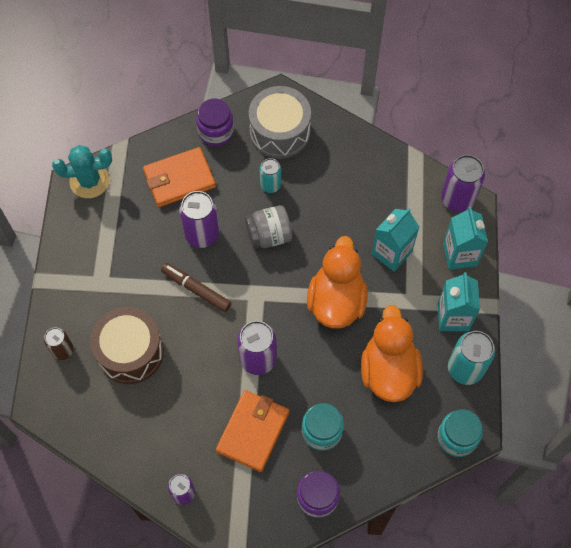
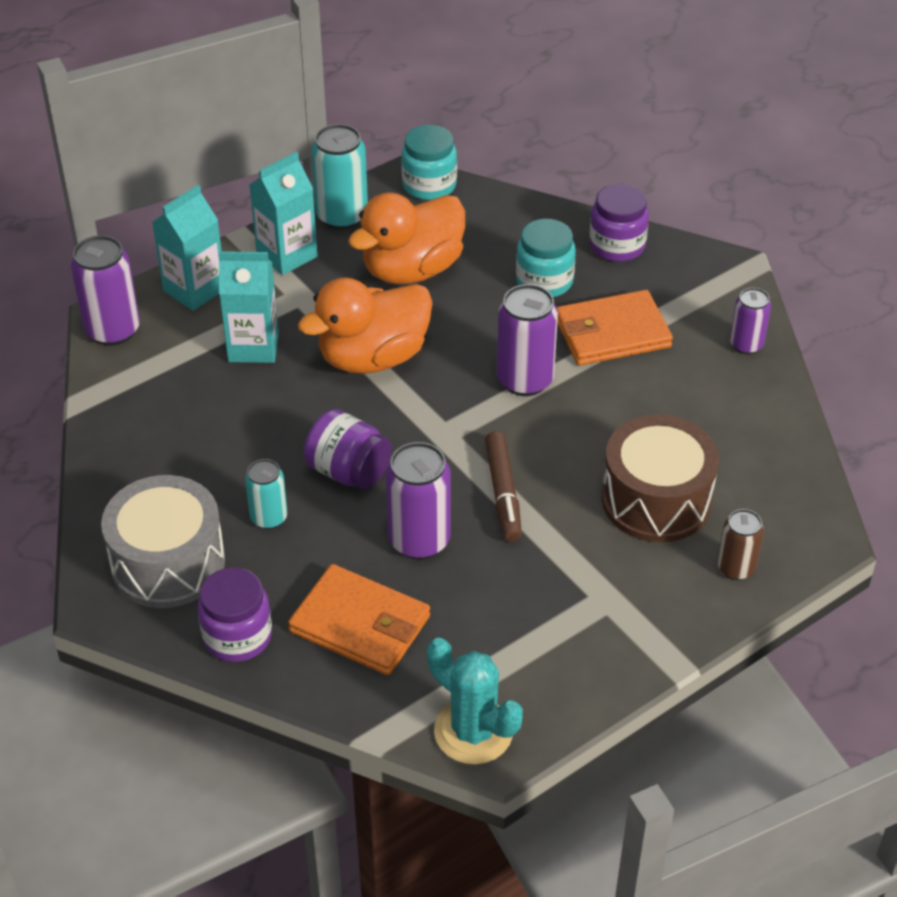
camera: 130 degrees left, 20 degrees down
(269, 235) = (348, 471): grey jar -> purple jar

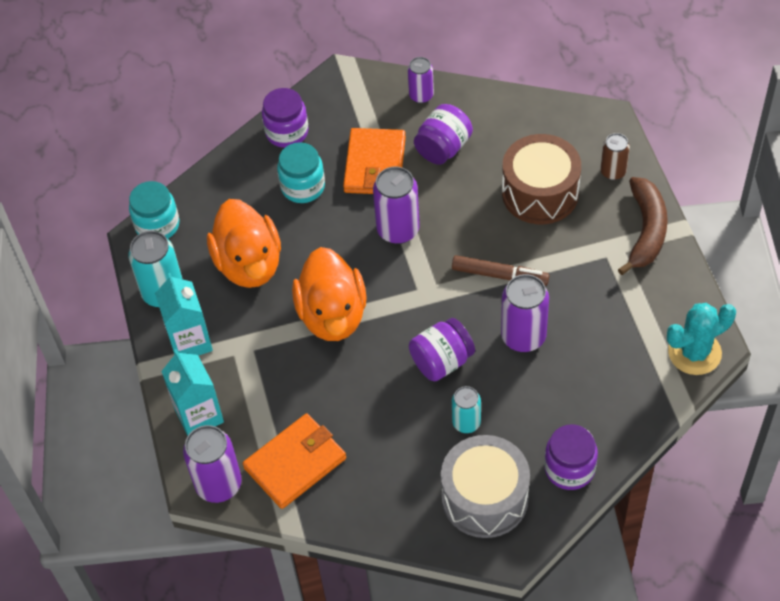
camera: 65 degrees left, 10 degrees up
(253, 346) = (284, 390): turquoise carton -> none
(360, 624) = (585, 392): orange wallet -> orange wallet (295, 463)
(653, 629) = (646, 231): none -> brown banana
(674, 387) = (443, 148): none -> purple jar

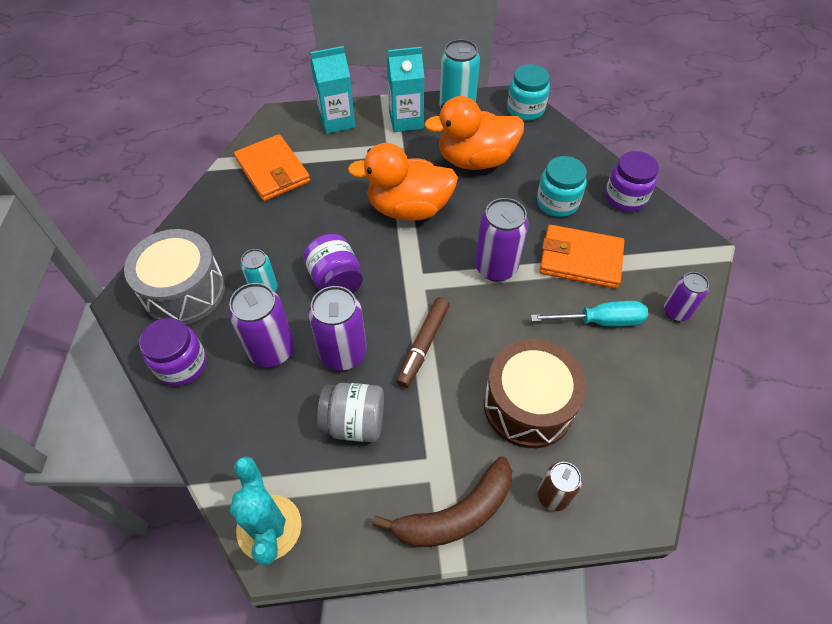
camera: 95 degrees right, 0 degrees up
(218, 484) = (273, 127): purple can -> purple can (272, 350)
(443, 148) = (600, 321): purple jar -> turquoise screwdriver
(589, 313) = (354, 422): none -> grey jar
(646, 231) = (455, 514): brown banana -> brown banana turned 45 degrees counterclockwise

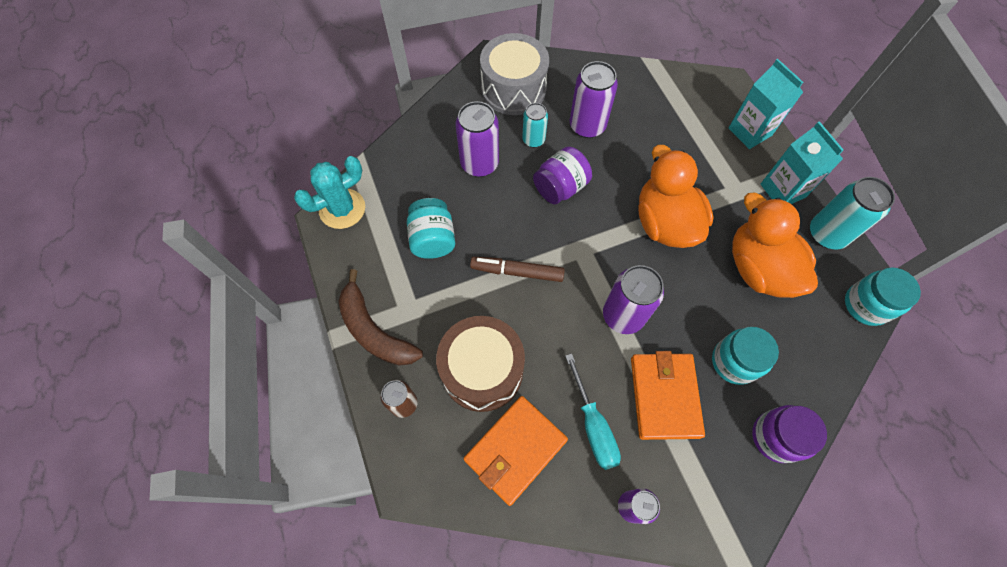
camera: 75 degrees right, 10 degrees up
(182, 364) = (450, 112): purple jar -> none
(273, 171) = (661, 103): orange wallet -> orange wallet (515, 450)
(343, 353) = (491, 214): purple can -> purple can (587, 126)
(354, 422) = (433, 239): grey jar -> turquoise jar

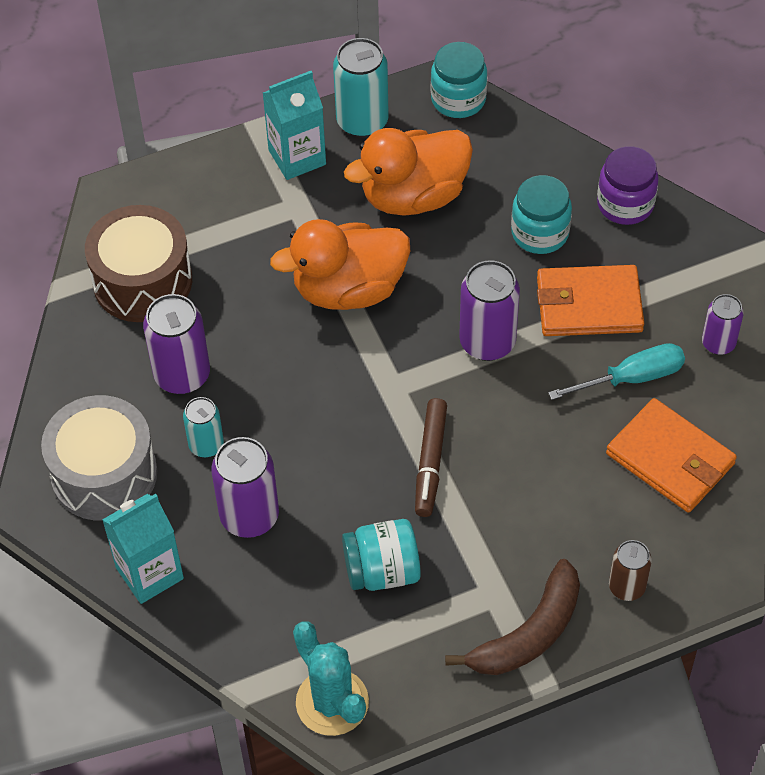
camera: 90 degrees left, 10 degrees down
(482, 370) = (574, 499): brown drum -> brown drum (142, 281)
(560, 187) = (292, 410): purple jar -> none
(749, 132) = (199, 182): turquoise carton -> turquoise carton (149, 573)

